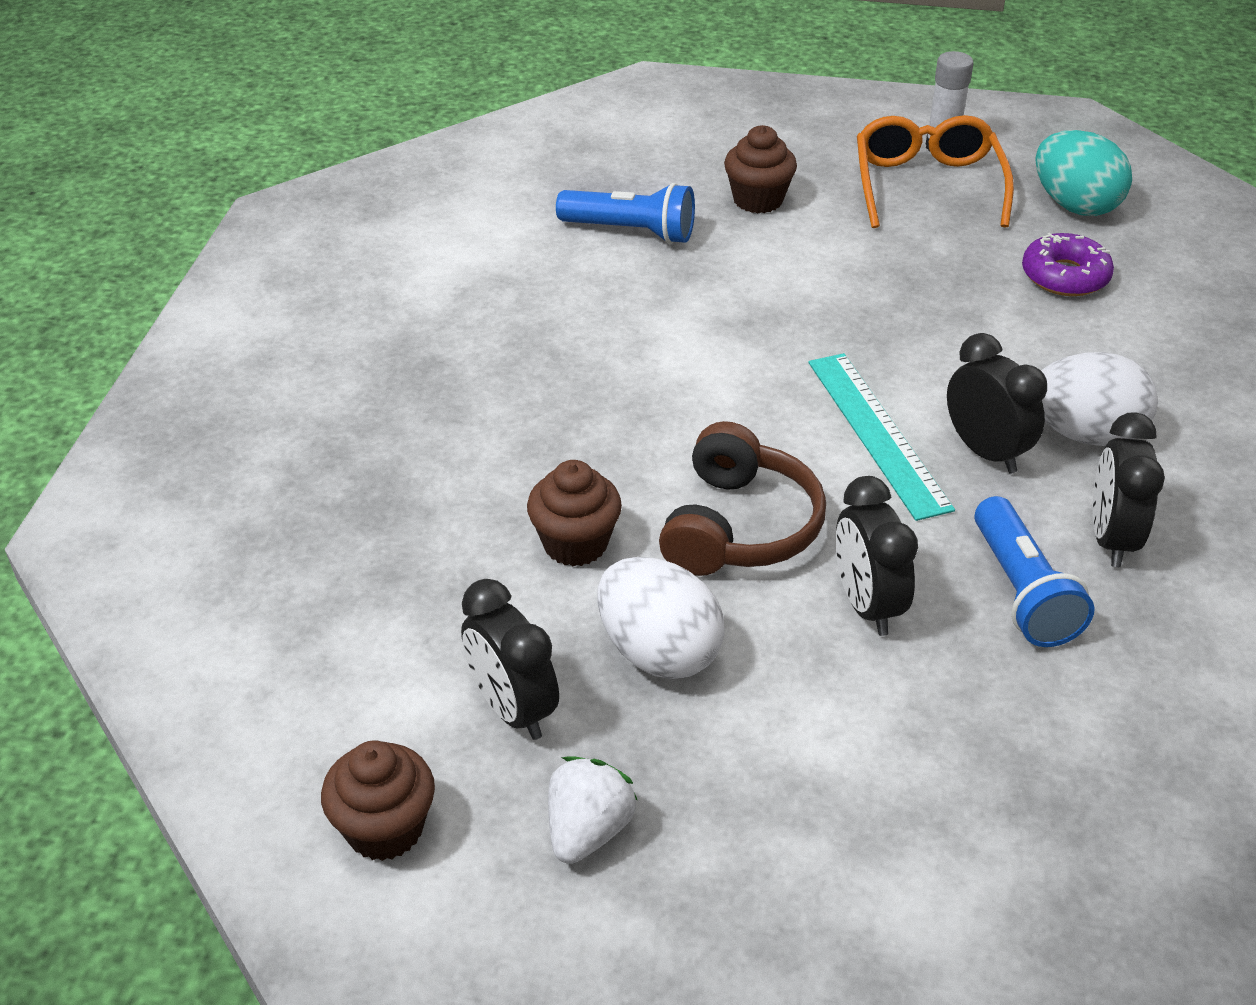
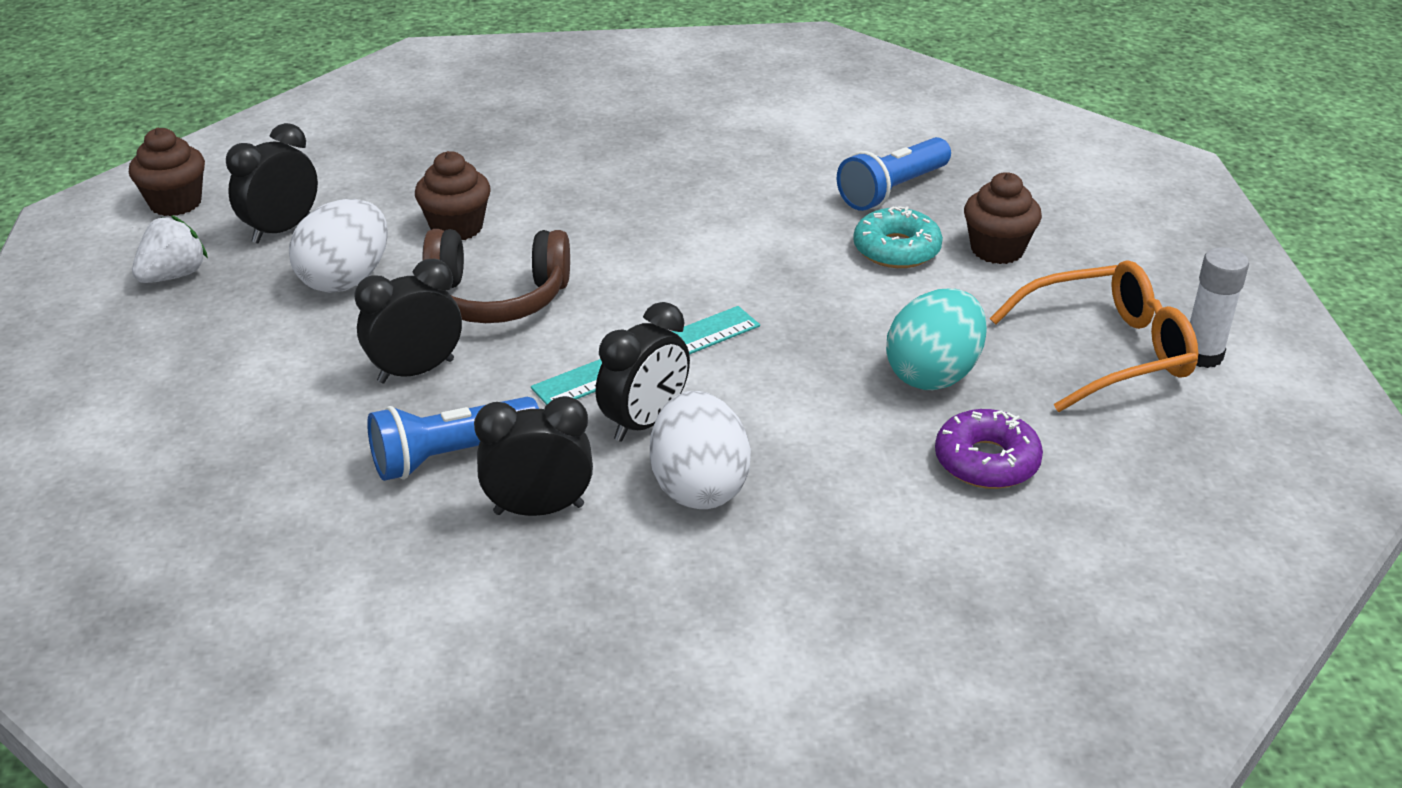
camera: 75 degrees right, 5 degrees down
(588, 830) = (174, 275): white strawberry -> white strawberry turned 60 degrees counterclockwise
(631, 232) = (892, 190): blue flashlight -> blue flashlight turned 45 degrees clockwise
(738, 252) = (896, 249): none -> turquoise donut
(1074, 205) = (1147, 463): turquoise egg -> turquoise egg (933, 374)

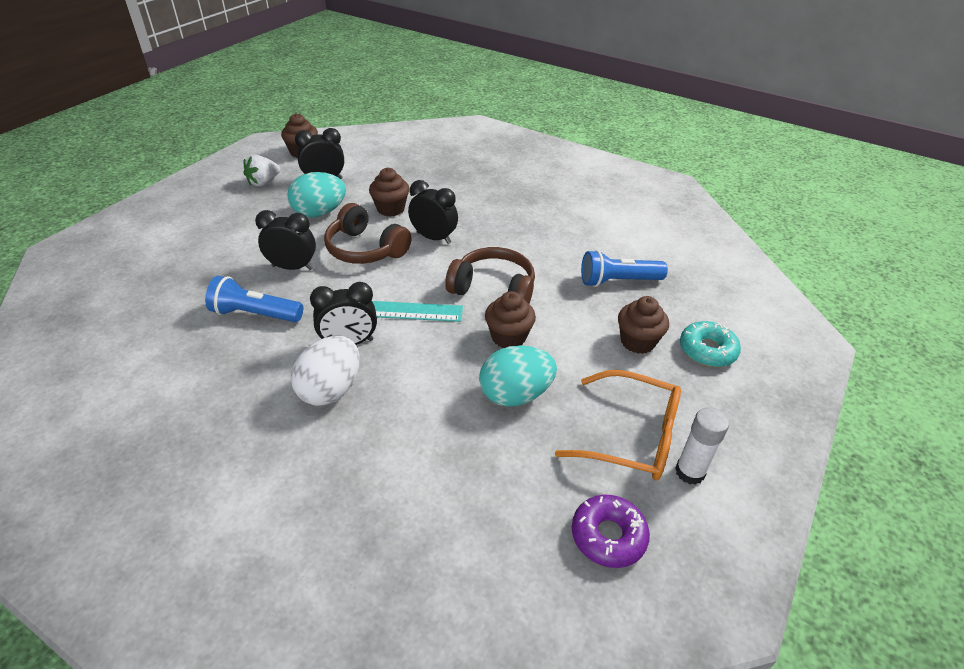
camera: 35 degrees right, 5 degrees up
(174, 275) = (263, 182): white strawberry -> white strawberry turned 150 degrees clockwise
(346, 279) = (319, 213): white egg -> turquoise egg
(539, 509) = (254, 360): black clock -> black clock (433, 238)
(750, 268) = (493, 289): none -> brown headphones
(843, 316) = (508, 337): none -> brown cupcake
(896, 249) = (580, 315): turquoise donut -> turquoise donut (707, 350)
(986, 461) = (482, 461): purple donut -> purple donut (608, 536)

